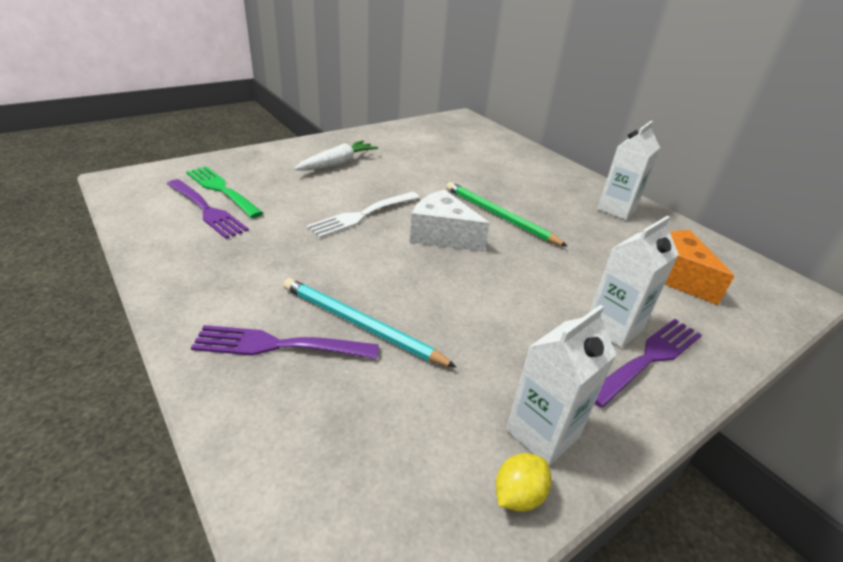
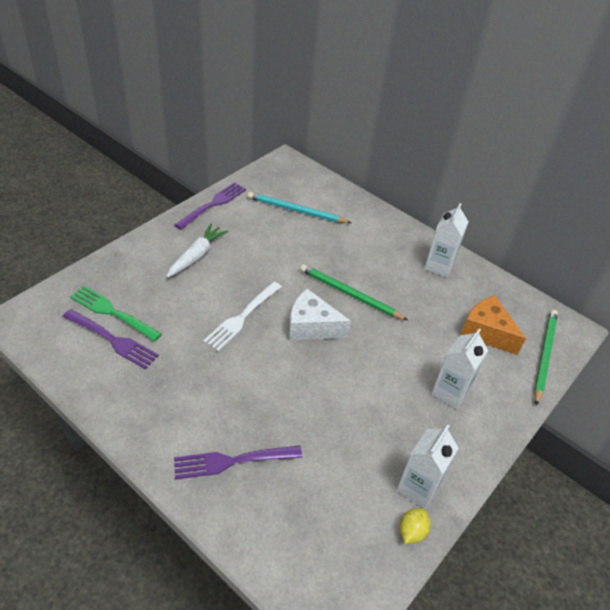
camera: 15 degrees left, 10 degrees up
(360, 324) = (280, 430): turquoise pencil -> turquoise pencil (296, 210)
(648, 359) = (475, 415): purple fork -> purple fork (213, 205)
(759, 312) = (544, 355): none -> green pencil

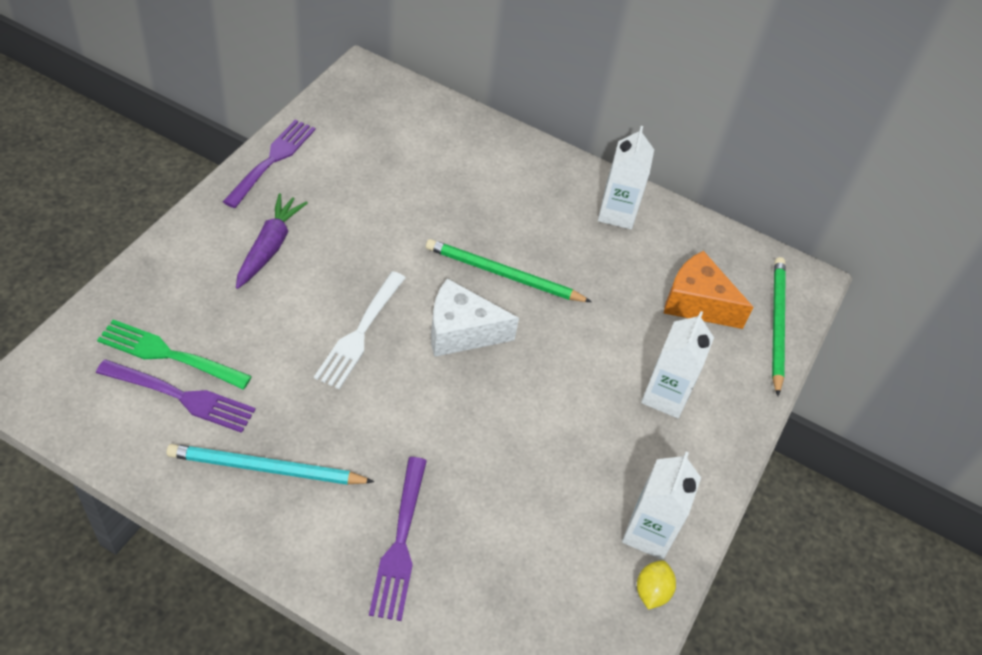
camera: 15 degrees left, 5 degrees up
(196, 256) = (269, 247): white carrot -> purple carrot
(233, 461) = (400, 542): purple fork -> purple fork turned 60 degrees counterclockwise
(296, 210) = (398, 154): turquoise pencil -> turquoise pencil (266, 468)

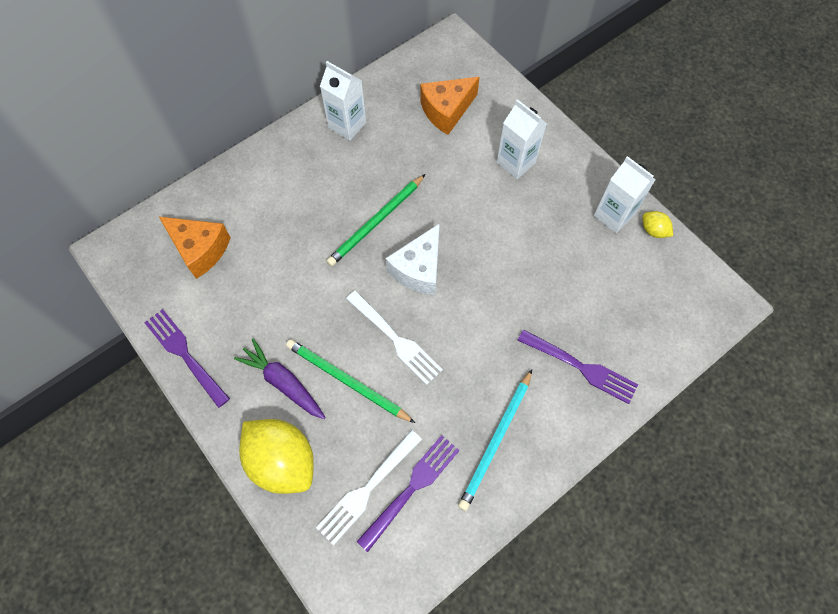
camera: 60 degrees left, 15 degrees up
(170, 355) = (368, 488): green fork -> white fork
(180, 271) = (282, 461): none -> yellow lemon
(395, 137) = (200, 249): none -> orange cheese
(776, 324) = (480, 73): green pencil -> green pencil (347, 381)

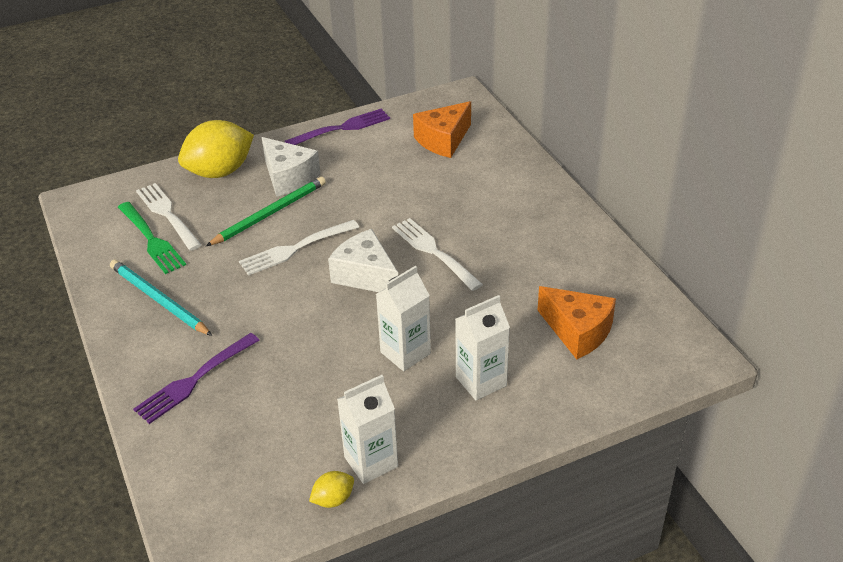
camera: 105 degrees right, 25 degrees down
(283, 382) = (288, 177): purple carrot -> white cheese
(347, 125) = (571, 246): white carton -> white carton (405, 353)
(376, 222) = (434, 252): green pencil -> white fork
(411, 489) = (151, 239): purple fork -> green fork
(446, 111) = (577, 331): orange cheese -> orange cheese turned 150 degrees clockwise

